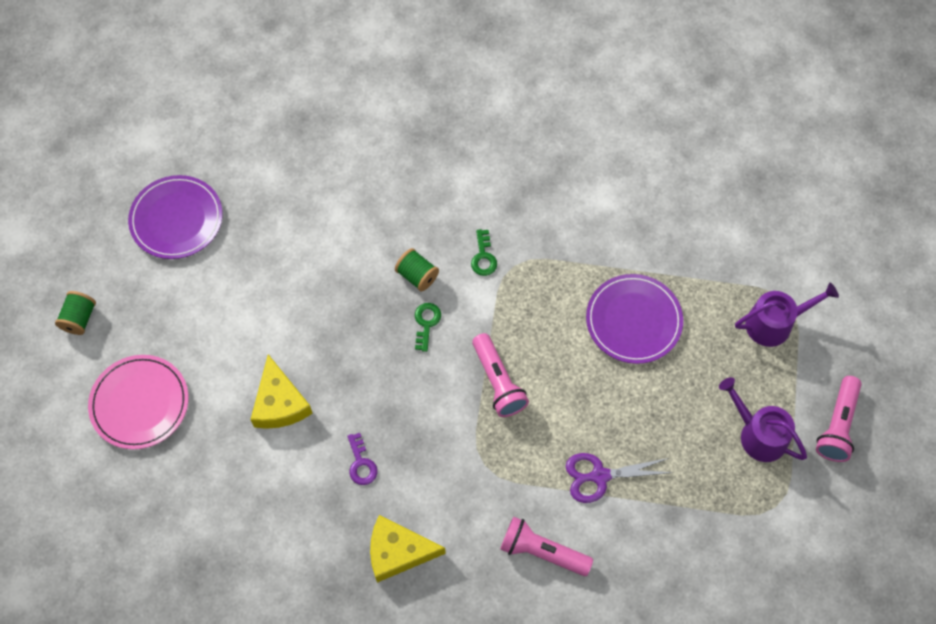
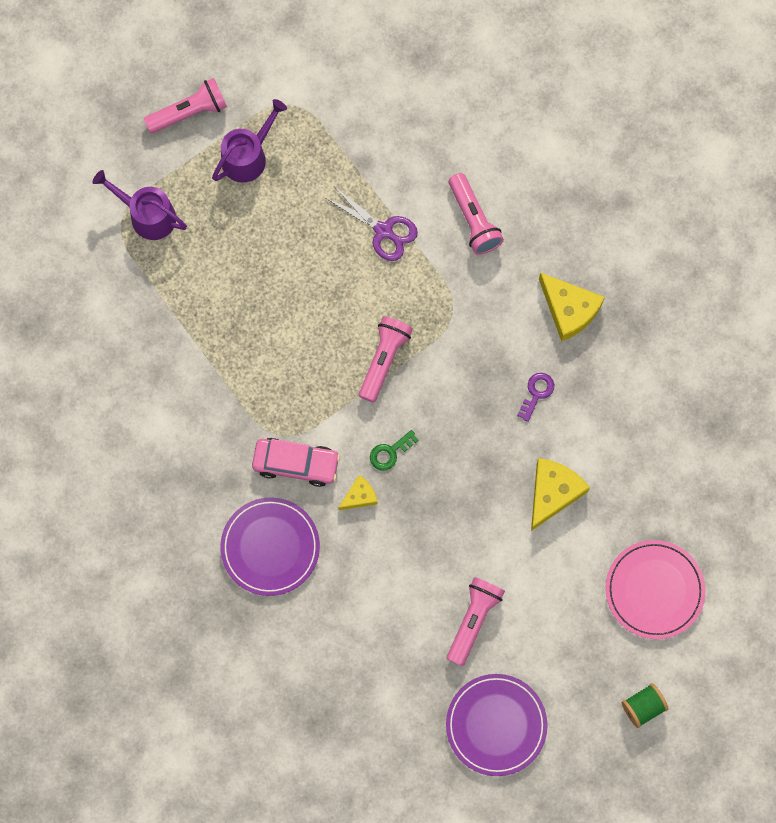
camera: 135 degrees left, 10 degrees up
(255, 268) = (473, 620): none -> pink flashlight
(417, 276) = (359, 496): green spool -> yellow cheese
(483, 257) = (296, 463): green key -> pink car
(633, 320) = (242, 312): purple plate -> purple plate (270, 547)
(758, 434) = (248, 156): purple watering can -> purple watering can turned 135 degrees counterclockwise

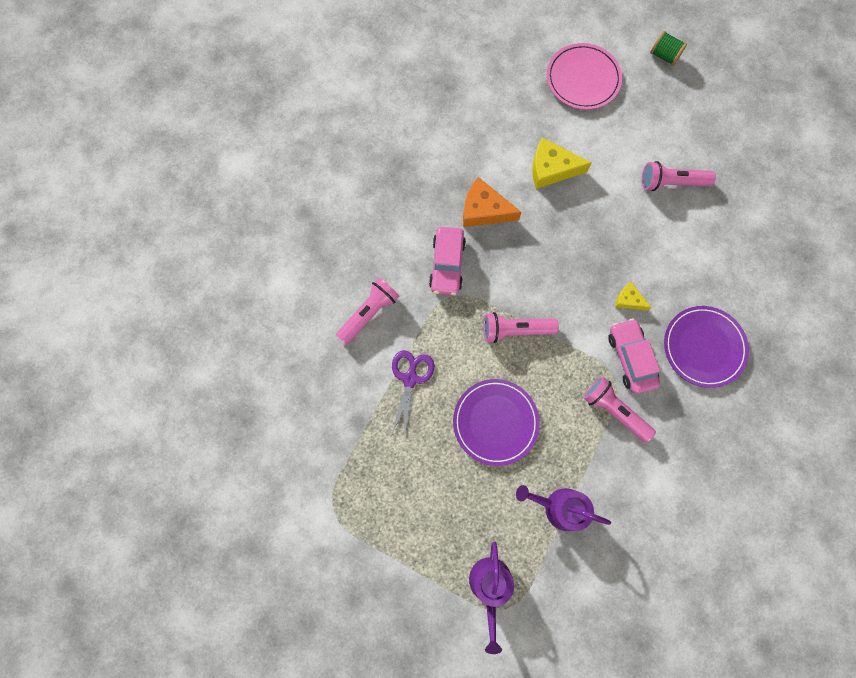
camera: 115 degrees left, 0 degrees up
(189, 112) = (379, 597): pink flashlight -> pink flashlight (614, 410)
(248, 156) = (396, 523): purple watering can -> purple watering can (560, 507)
(390, 452) = (584, 293): green key -> none
(490, 324) = (447, 264): none -> pink car
(496, 725) = (732, 138): purple plate -> purple plate (495, 422)
(536, 393) = (484, 210): purple key -> orange cheese
(569, 310) = (408, 214): yellow cheese -> none

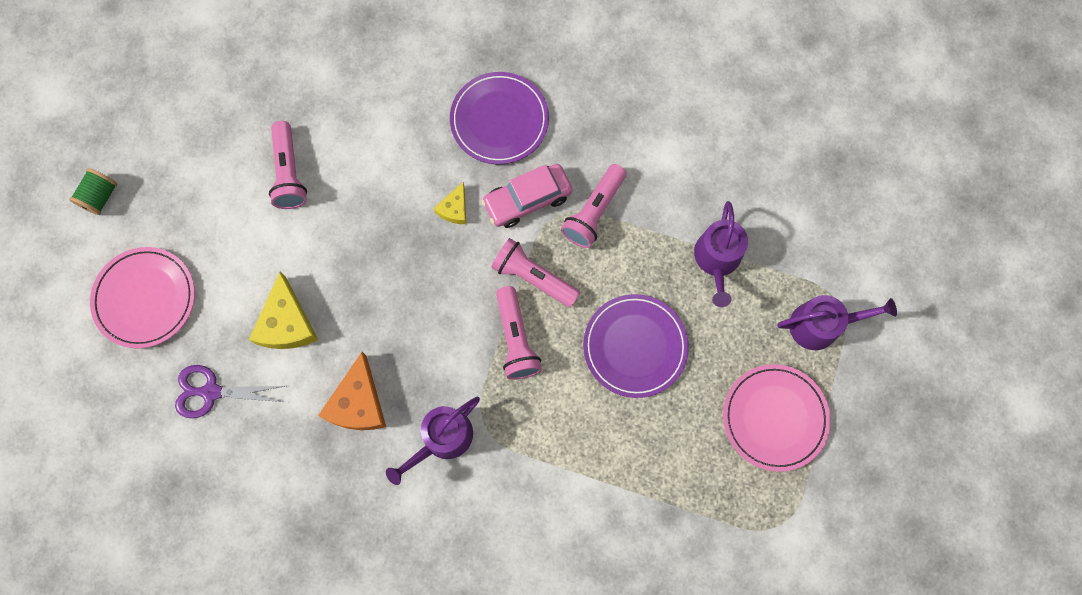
camera: 100 degrees left, 0 degrees up
(369, 313) = (526, 530): pink flashlight -> pink flashlight (533, 277)
(410, 379) = (602, 460): purple scissors -> purple scissors (211, 392)
(418, 526) = (774, 418): none -> pink plate
(447, 264) = (442, 439): pink car -> purple watering can

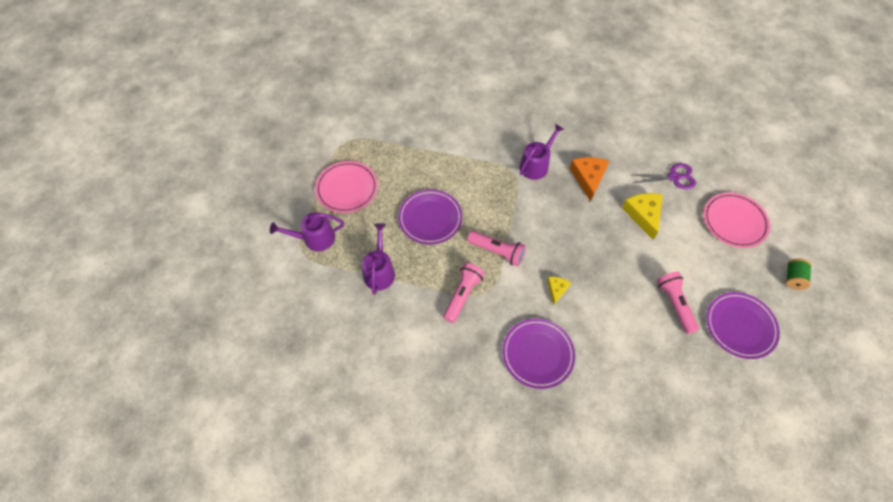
camera: 175 degrees right, 15 degrees down
(209, 134) = (740, 326): none -> purple plate
(516, 339) = (503, 217): pink flashlight -> none
(527, 199) = (508, 299): pink car -> none

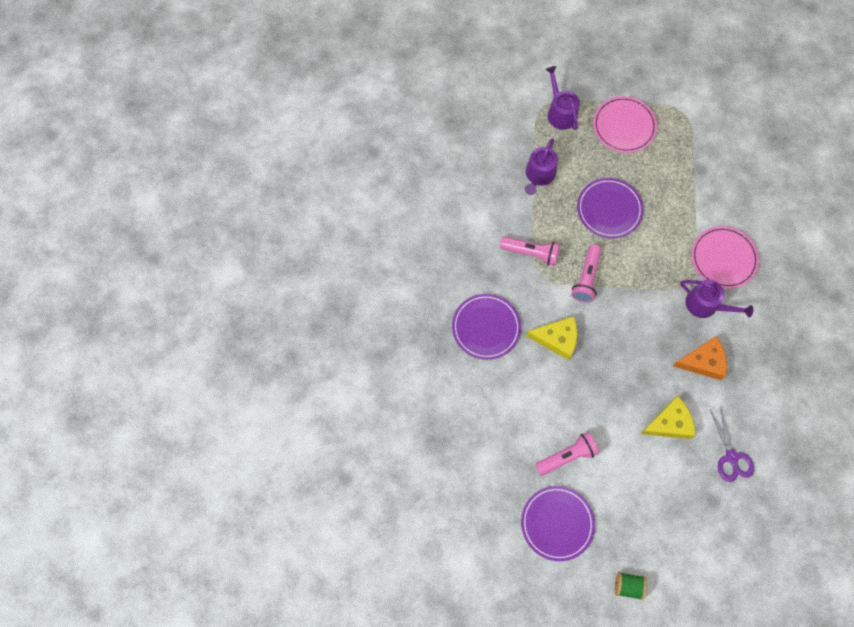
camera: 80 degrees right, 10 degrees up
(379, 271) = (539, 175): purple watering can -> purple watering can turned 120 degrees clockwise
(556, 289) = (557, 339): yellow cheese -> yellow cheese, size x1.78
(734, 221) = (687, 525): pink plate -> pink plate (723, 258)

